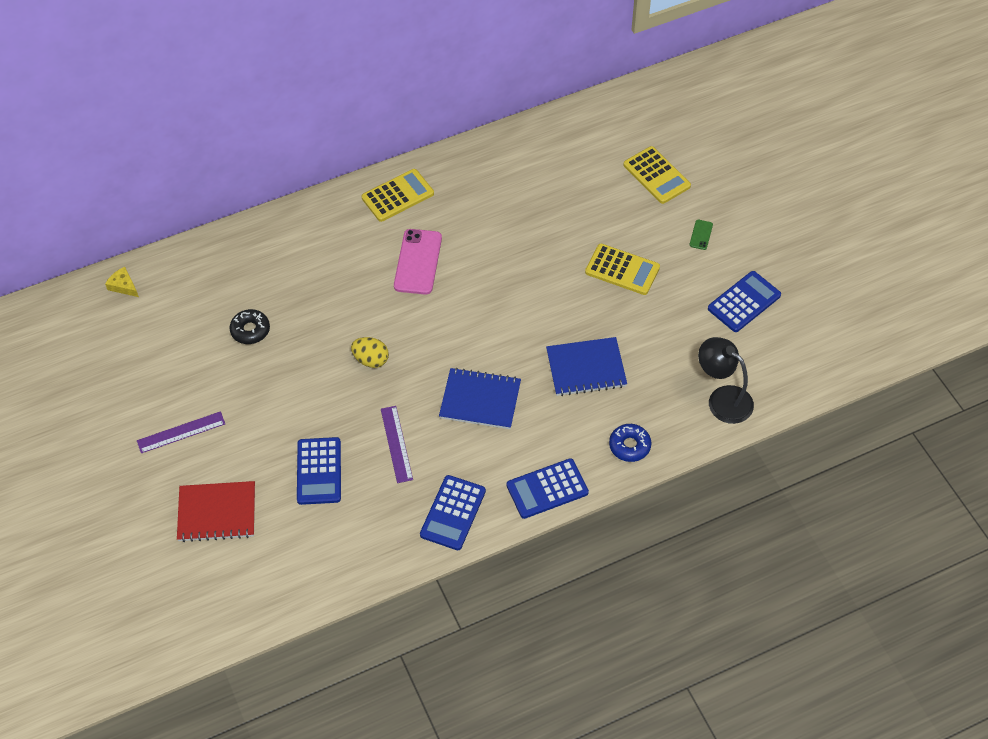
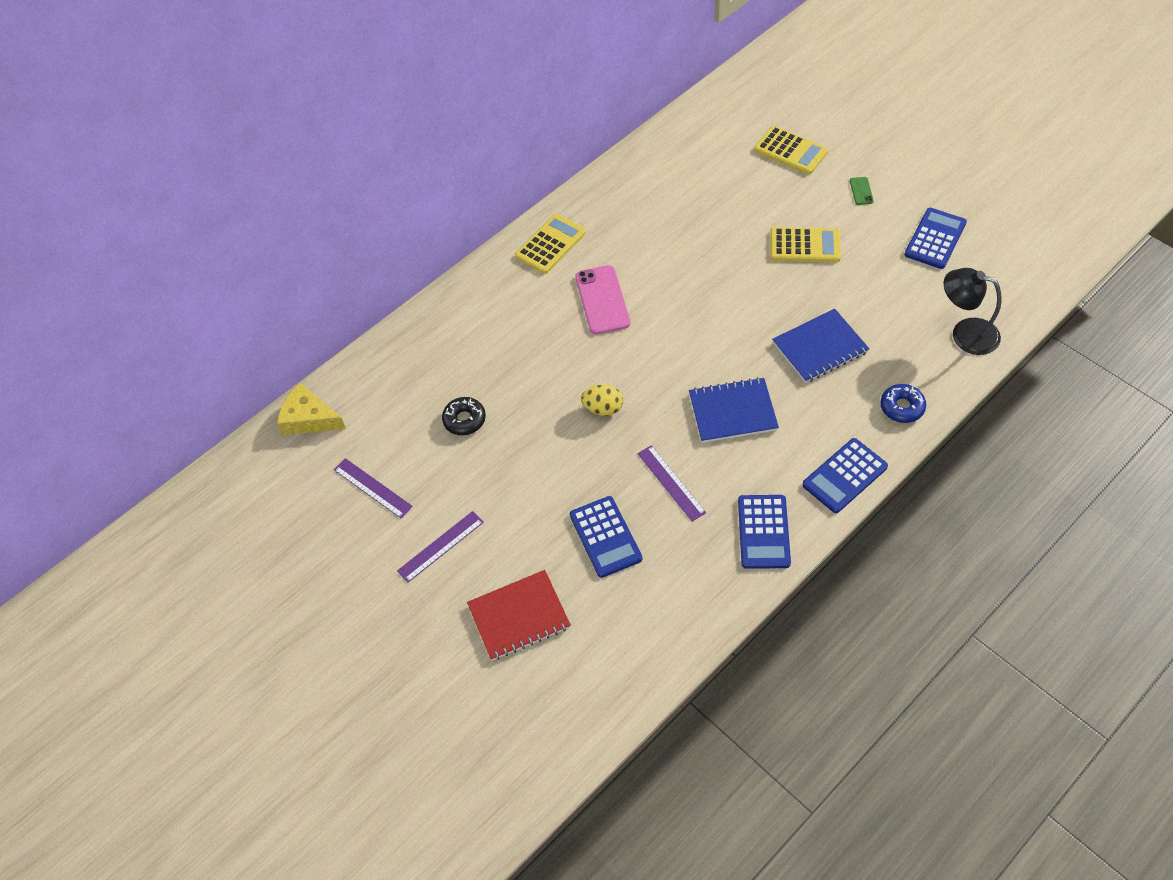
camera: 15 degrees left, 0 degrees up
(123, 286) = (309, 418): yellow cheese -> yellow cheese, size x1.71
(148, 363) = (373, 488): none -> purple ruler

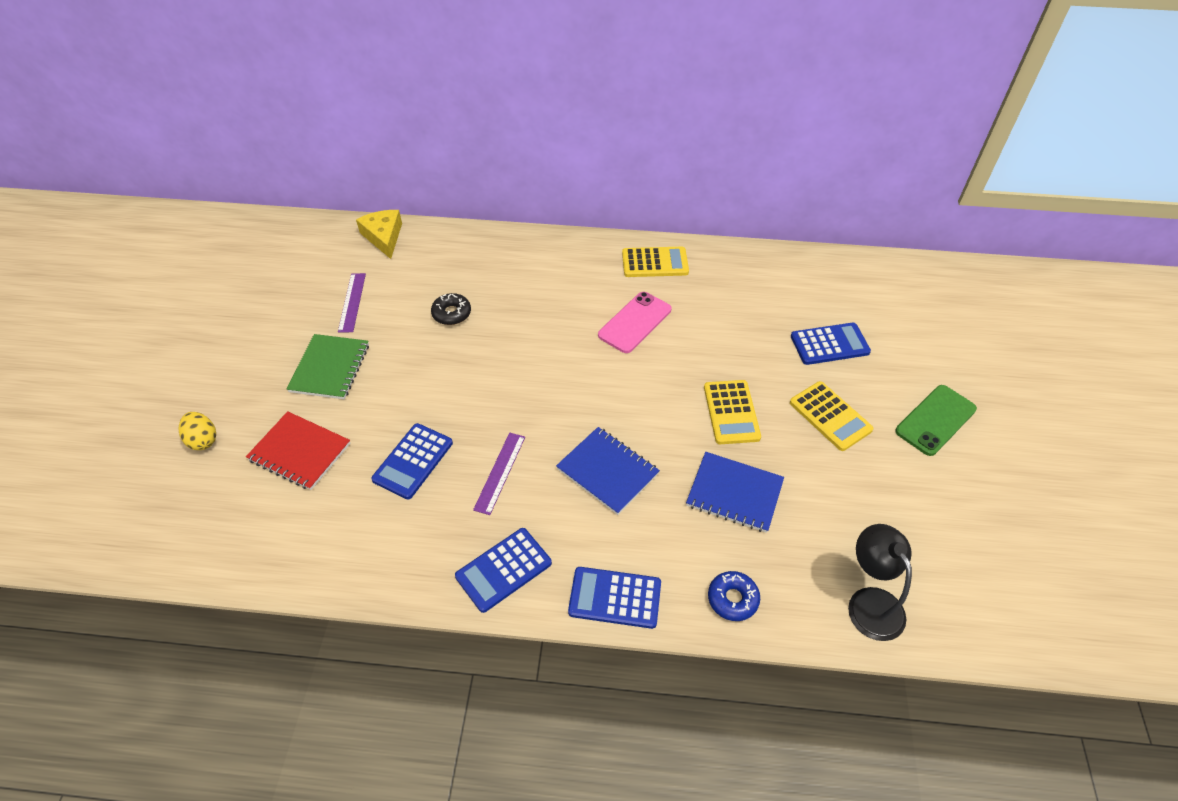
camera: 45 degrees right, 5 degrees down
(440, 546) = (330, 368): purple ruler -> green notebook
(603, 409) = (533, 385): yellow egg -> yellow egg (203, 440)
(790, 151) = (916, 346): yellow calculator -> yellow calculator (731, 412)
(861, 191) = (935, 420): green phone -> green phone, size x2.16
(935, 239) = (950, 509): blue calculator -> blue calculator (829, 344)

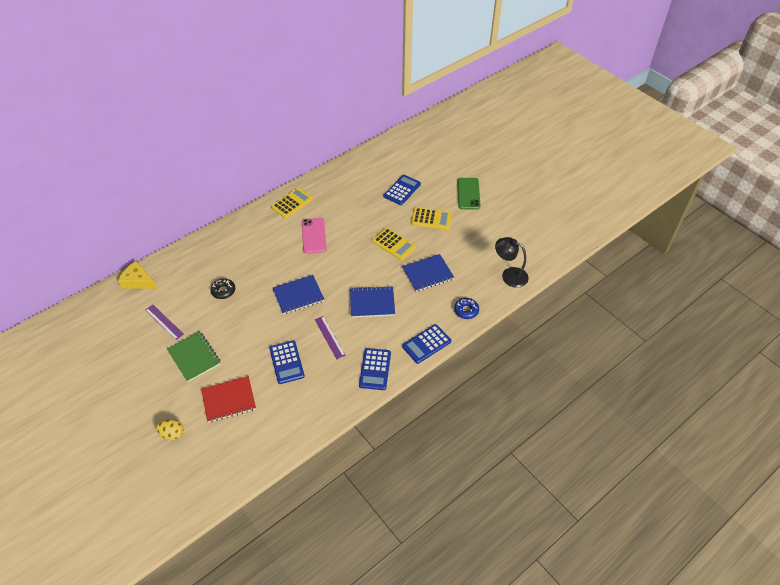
camera: 45 degrees left, 0 degrees up
(527, 385) = (298, 295): none -> blue notebook

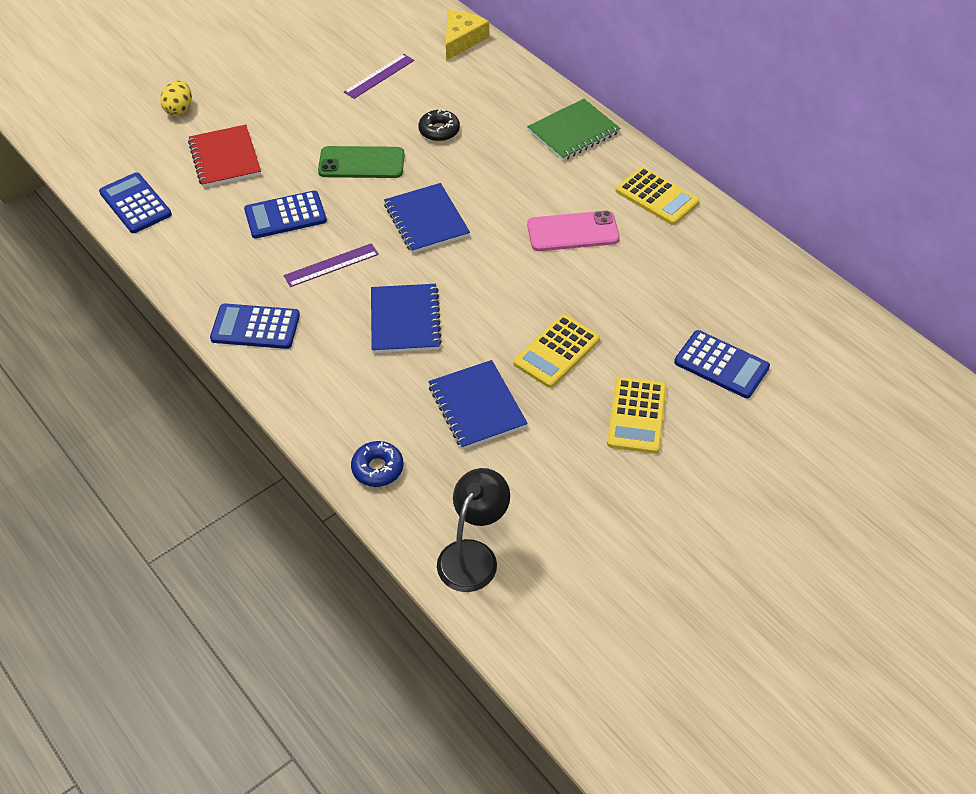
camera: 90 degrees right, 0 degrees up
(194, 357) = (308, 114): green notebook -> green notebook (573, 132)
(426, 344) = (301, 401): blue calculator -> blue calculator (135, 203)
(468, 194) = (729, 489): green phone -> green phone (361, 163)

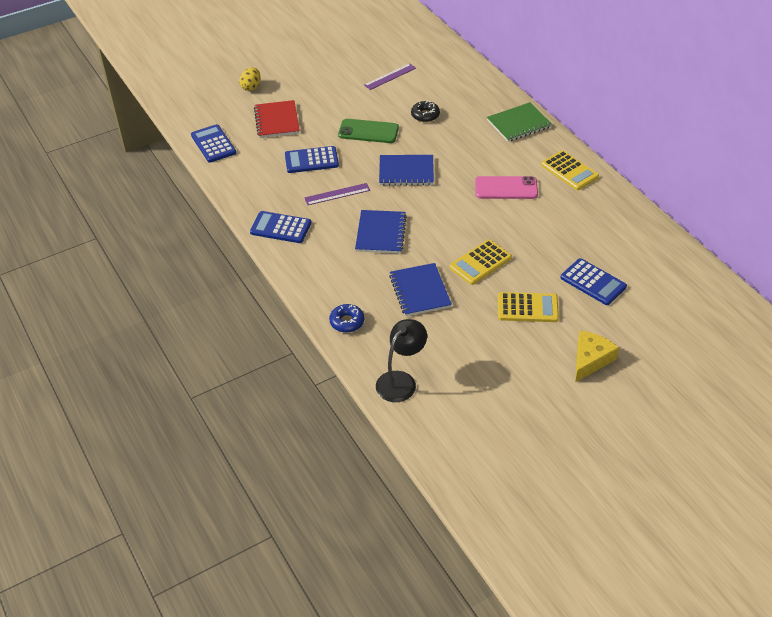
camera: 10 degrees right, 5 degrees down
(426, 220) = (406, 172): blue notebook -> blue notebook turned 75 degrees counterclockwise
(462, 40) = (451, 57): yellow cheese -> yellow cheese (590, 359)
(636, 415) = (527, 308): yellow calculator -> yellow calculator turned 105 degrees counterclockwise

